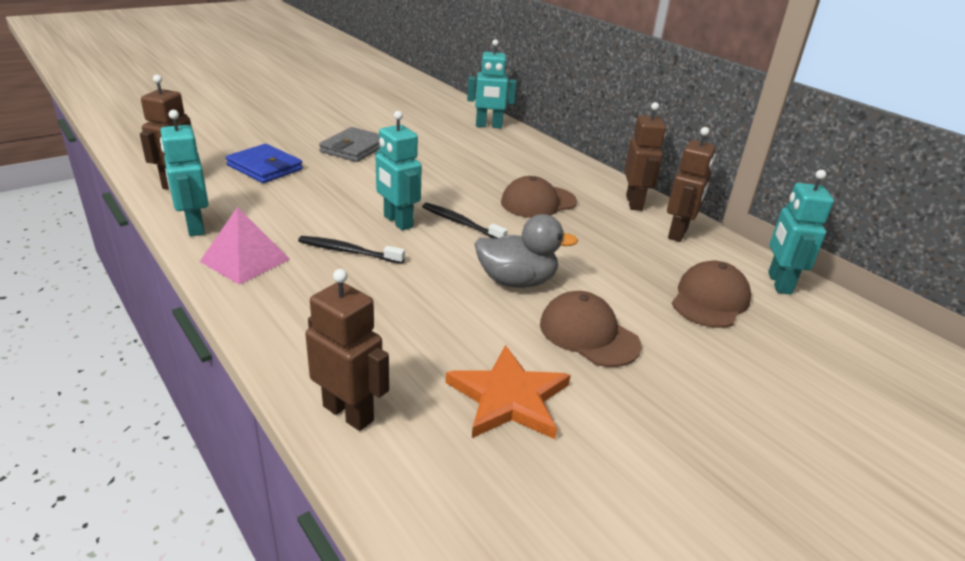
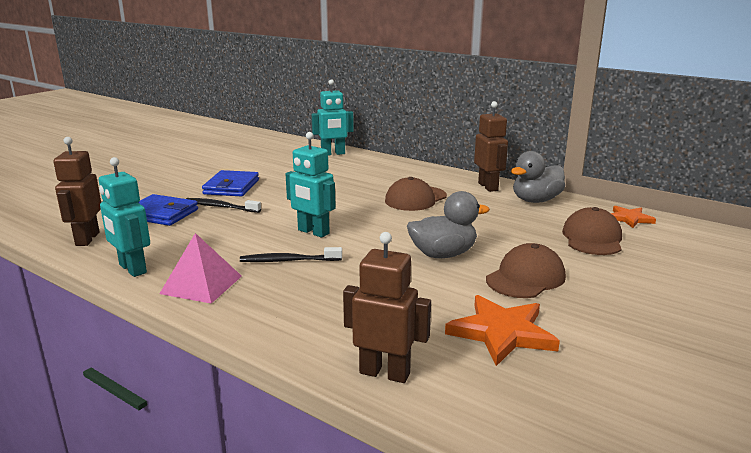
camera: 15 degrees left, 10 degrees down
(354, 148) = (231, 187): grey wallet -> blue wallet
(461, 223) = (366, 224): black toothbrush -> black toothbrush (220, 207)
(588, 334) = (525, 278): brown cap -> brown cap turned 105 degrees clockwise
(678, 233) = (535, 200): brown robot -> grey duck
(779, 283) = (629, 218): turquoise robot -> orange star

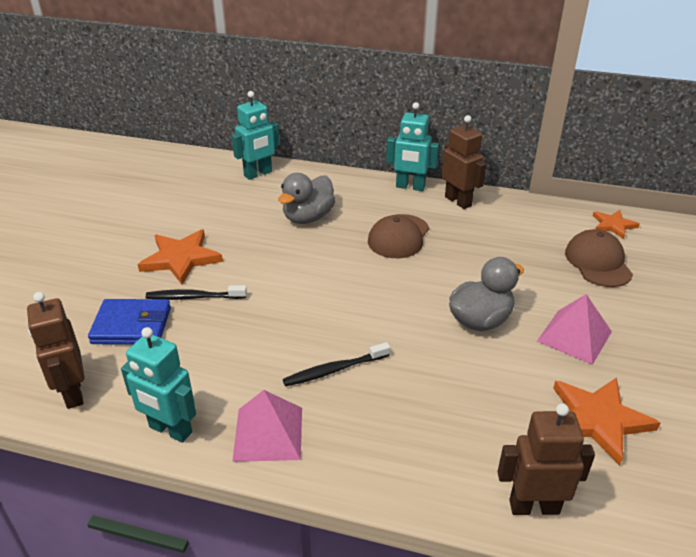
camera: 20 degrees left, 15 degrees up
(231, 187) = (181, 258): blue wallet -> orange star
(313, 232) = (328, 317): turquoise robot -> turquoise robot (410, 187)
(525, 278) = (574, 336): brown cap -> pink pyramid
(535, 200) = (516, 215): grey duck -> grey duck (308, 217)

